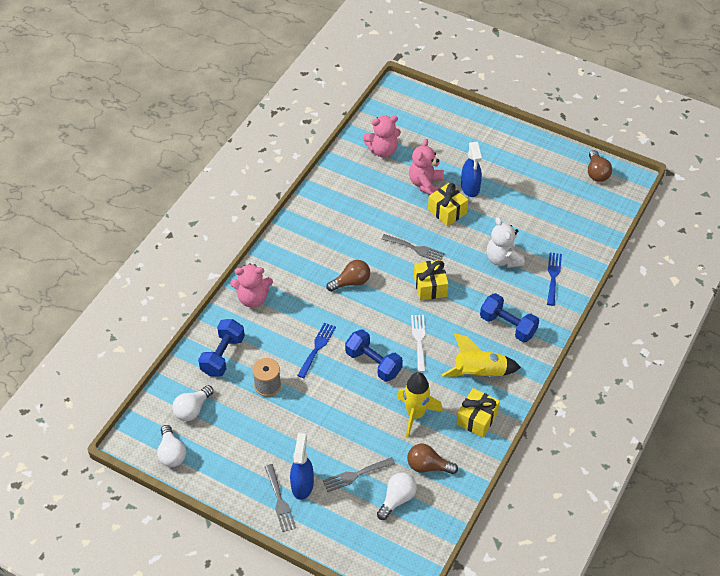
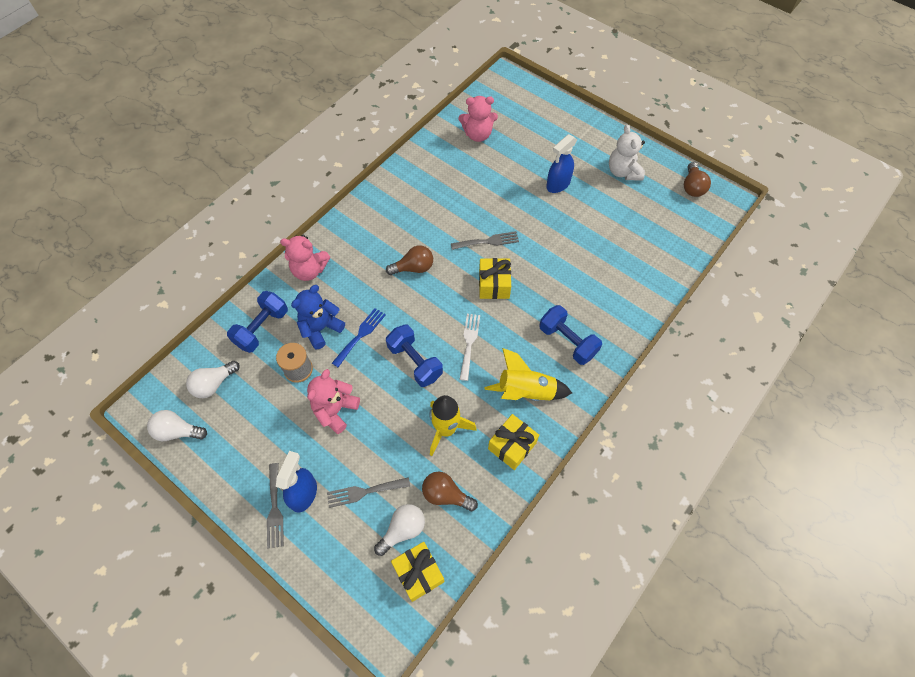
camera: 10 degrees right, 10 degrees up
(172, 453) = (178, 431): white light bulb -> white light bulb turned 105 degrees clockwise
(278, 348) = (321, 328): none -> blue teddy bear
(415, 249) = (488, 241): grey fork -> grey fork turned 45 degrees counterclockwise
(425, 184) = (513, 174): pink teddy bear -> pink teddy bear (335, 410)
(447, 211) = (529, 206): yellow gift -> yellow gift (418, 573)
(470, 188) = (558, 184): blue spray bottle -> blue spray bottle turned 45 degrees clockwise
(503, 259) = (577, 266): white teddy bear -> white teddy bear (623, 172)
(553, 276) = (627, 292): blue fork -> none

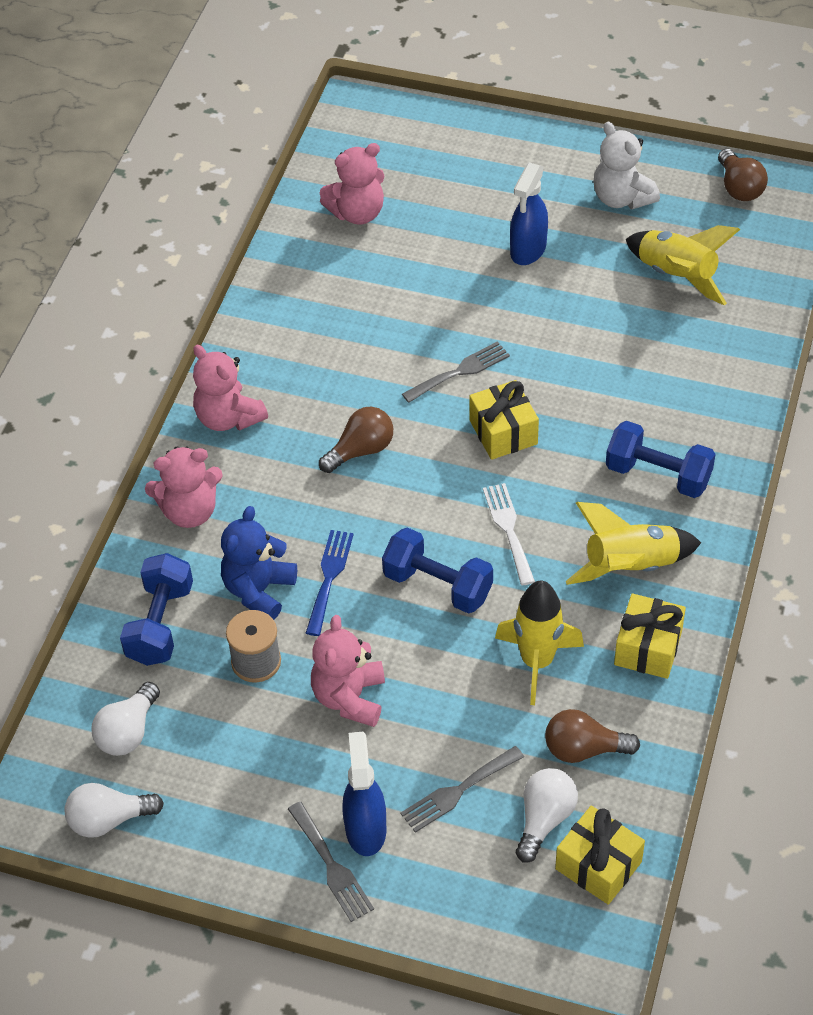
camera: 20 degrees left, 10 degrees down
(355, 225) = (228, 418): none -> pink teddy bear
(633, 227) = (676, 276): none -> yellow rocket

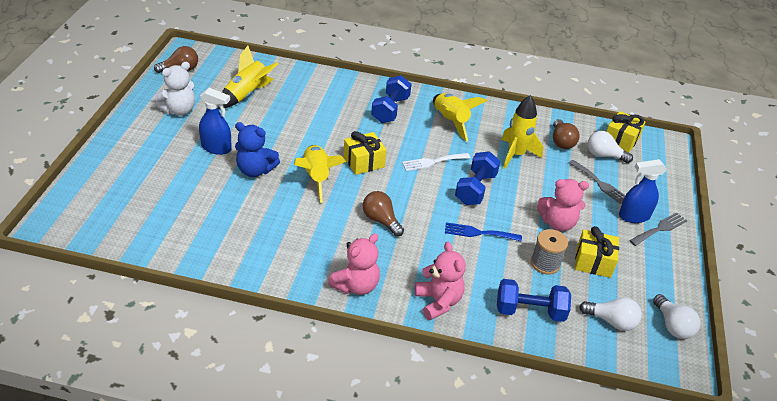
camera: 100 degrees left, 10 degrees down
(259, 590) = (494, 264): blue teddy bear -> blue teddy bear (255, 170)
(357, 213) = (166, 224): pink teddy bear -> none
(460, 371) = (316, 178): grey fork -> yellow rocket
(648, 648) = (498, 119): yellow gift -> yellow gift (593, 262)

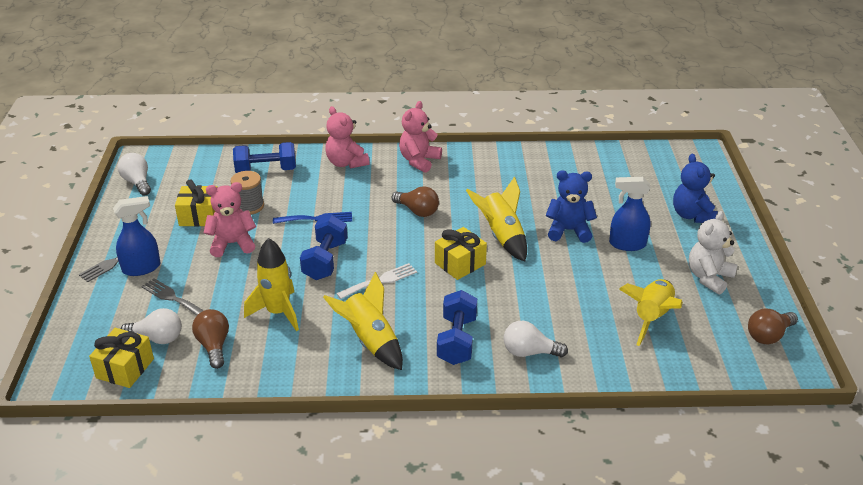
camera: 170 degrees right, 5 degrees down
(136, 160) = (692, 215): none -> blue teddy bear
(611, 321) = (193, 176): white light bulb -> white light bulb (529, 352)

